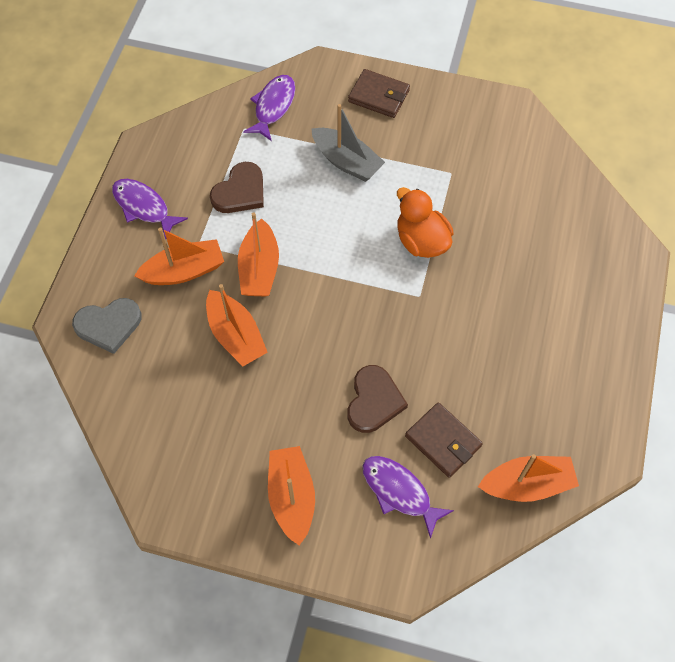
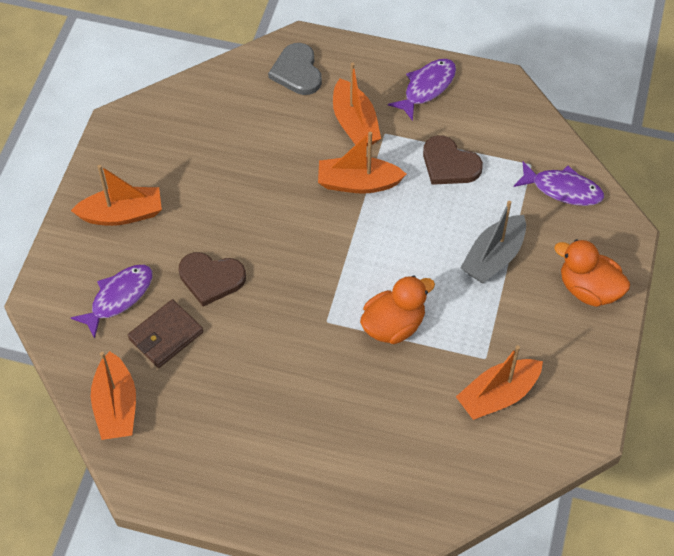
camera: 90 degrees right, 5 degrees down
(236, 335) = (284, 167): orange boat -> orange boat (498, 395)
(379, 96) = (588, 289): brown wallet -> orange duck

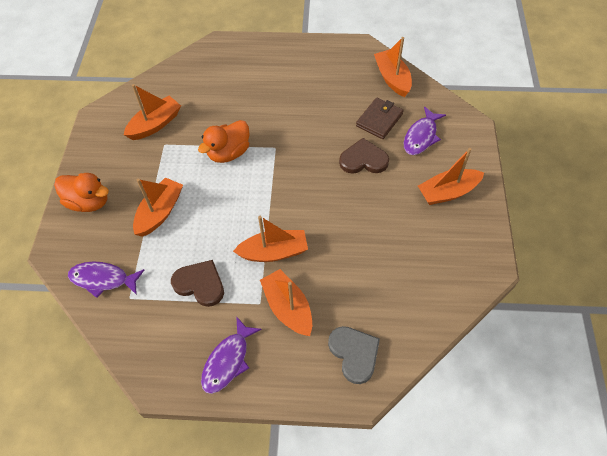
camera: 170 degrees right, 0 degrees up
(493, 257) = (160, 212): grey boat -> orange boat

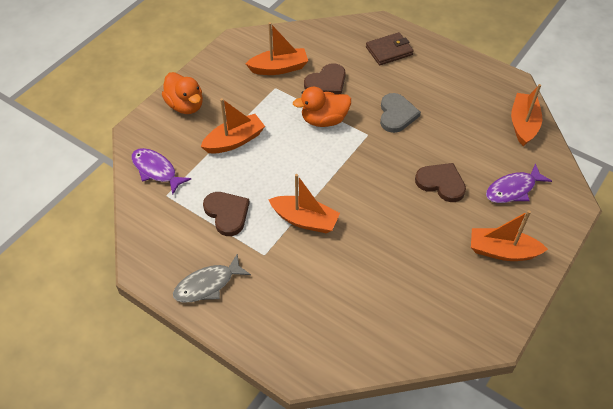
camera: 30 degrees right, 5 degrees down
(208, 118) = (326, 82): none -> brown heart
(228, 361) = (207, 285): purple fish -> grey fish
(288, 308) = (285, 271): orange boat -> none
(354, 354) = (314, 339): grey heart -> grey heart (396, 114)
(379, 120) = (482, 156): brown wallet -> brown wallet (389, 51)

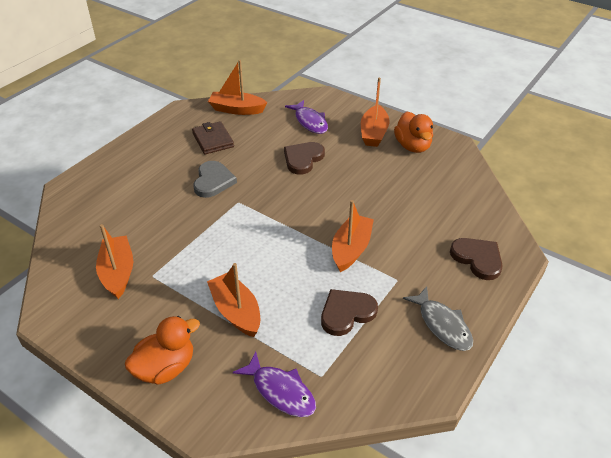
camera: 90 degrees left, 10 degrees down
(156, 170) = (280, 391): purple fish -> purple fish turned 90 degrees counterclockwise
(324, 120) = (213, 234): orange duck -> orange duck (412, 146)
(326, 82) = (154, 231): brown heart -> brown heart (477, 259)
(389, 51) = (116, 182): brown wallet -> brown wallet (213, 140)
(396, 114) = (213, 181): grey heart -> grey heart turned 90 degrees clockwise

